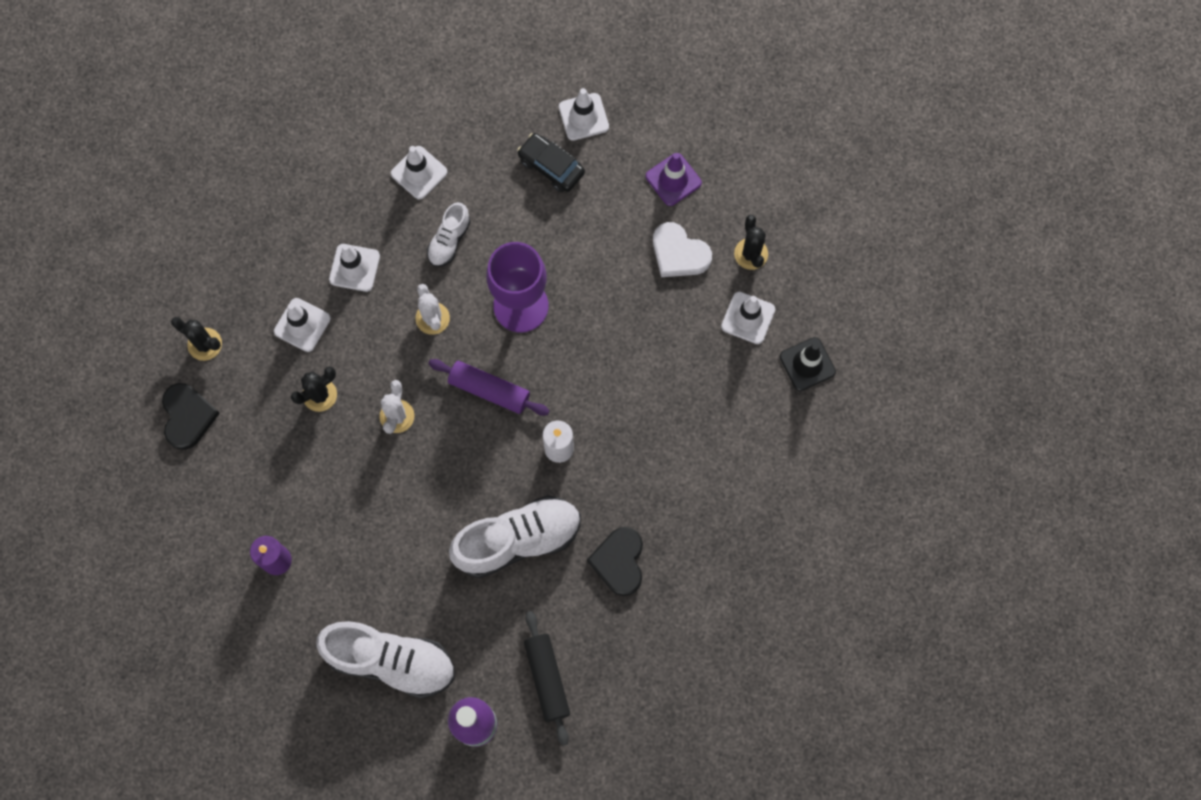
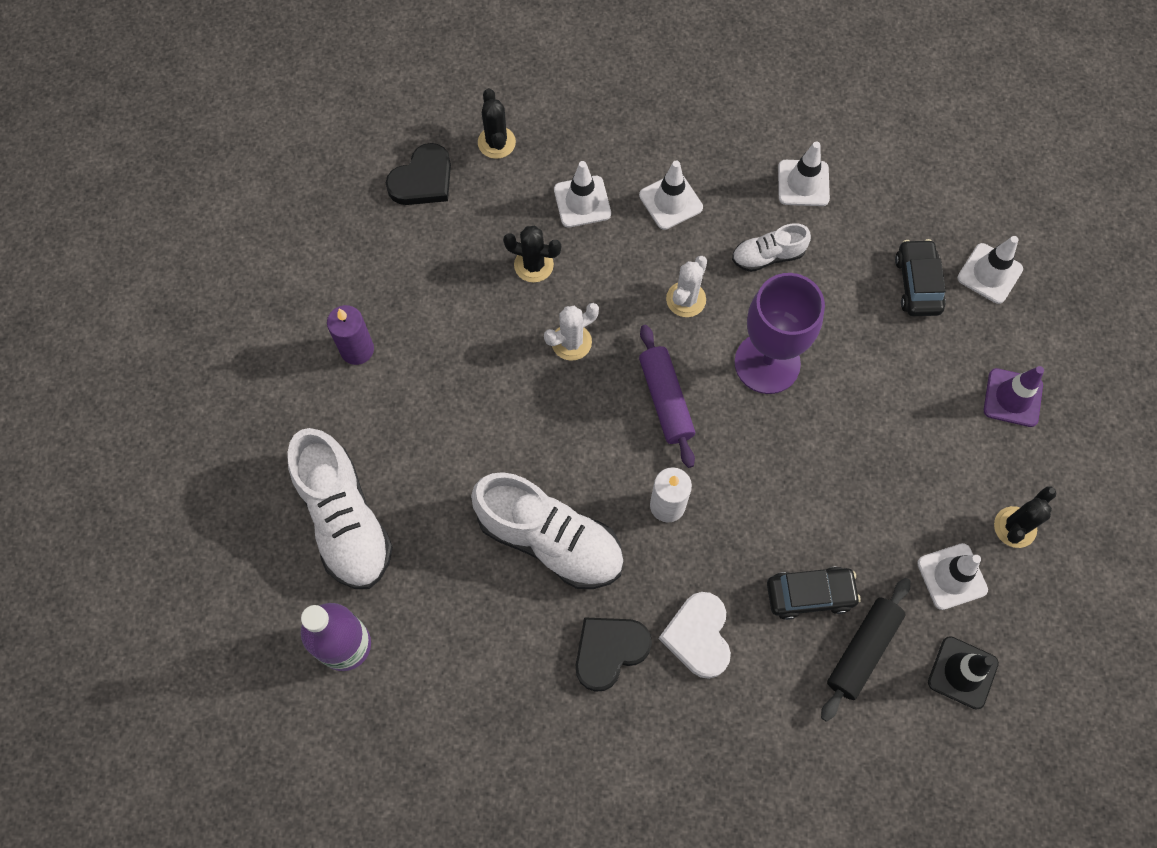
camera: 50 degrees right, 5 degrees down
(547, 678) = (441, 676): black rolling pin -> black rolling pin (863, 651)
(679, 253) = (950, 461): white heart -> white heart (698, 636)
(687, 411) = (810, 594): none -> black car

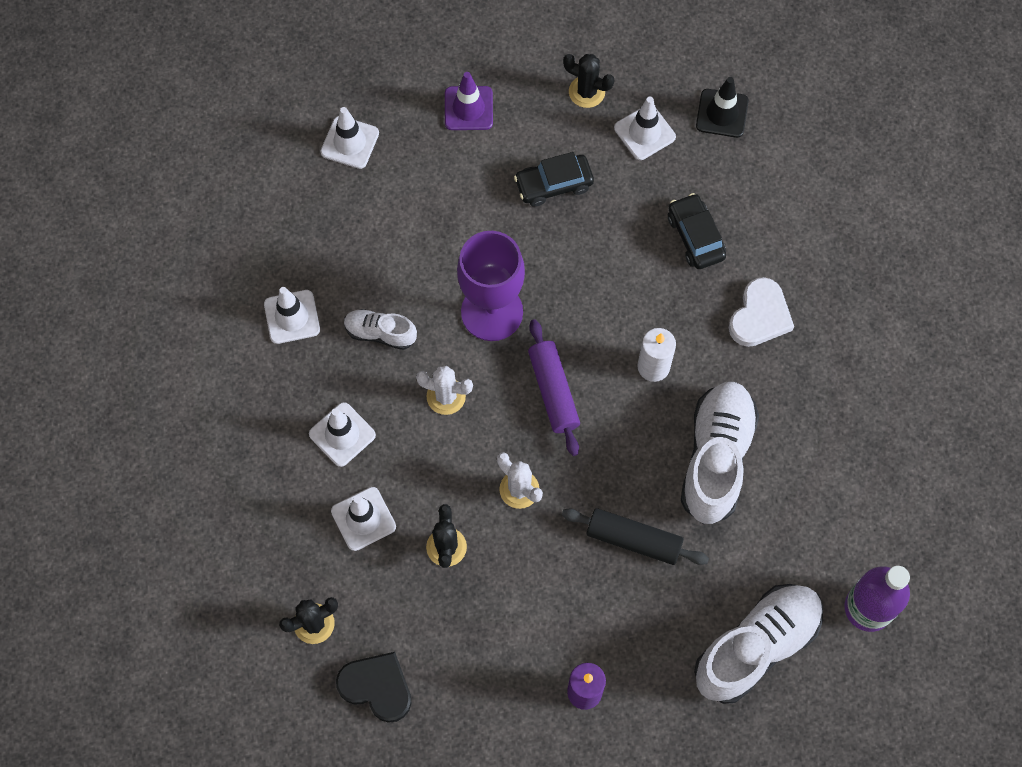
camera: 105 degrees left, 0 degrees up
(609, 651) = (796, 384): black heart -> none
(665, 400) = (553, 391): purple rolling pin -> purple rolling pin turned 75 degrees counterclockwise
(698, 636) = (760, 316): white heart -> white heart turned 45 degrees counterclockwise
(768, 256) = (380, 333): white shoe -> white shoe turned 135 degrees clockwise
(863, 651) = (729, 188): black rolling pin -> black rolling pin (634, 539)
(917, 284) = (376, 200): black car -> black car (553, 184)

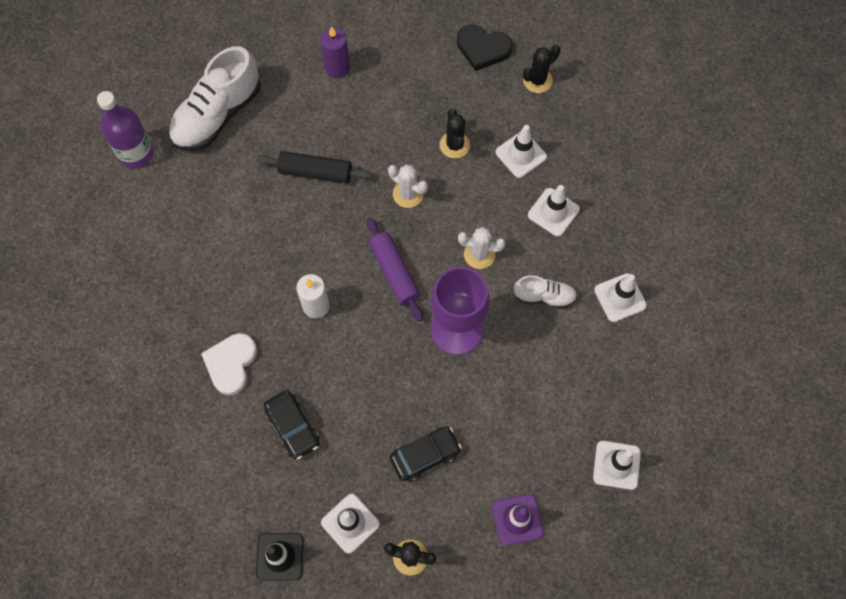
camera: 170 degrees right, 0 degrees up
(716, 458) = (258, 242): white shoe -> none

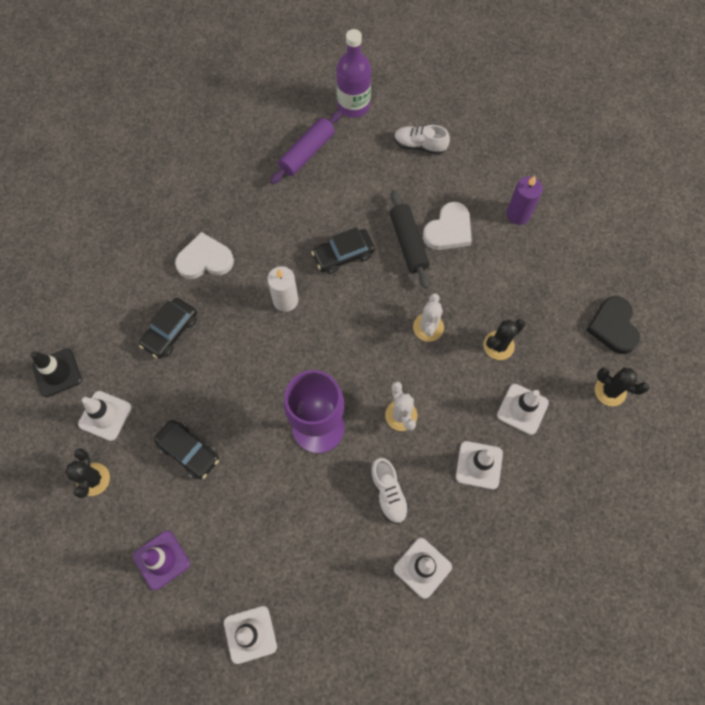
camera: 65 degrees right, 0 degrees up
(217, 115) = (419, 145): white shoe -> white shoe, size x0.52
(296, 234) = (343, 255): none -> black car
(321, 132) = (448, 230): none -> white heart
(394, 272) = (347, 349): purple rolling pin -> purple rolling pin (307, 152)

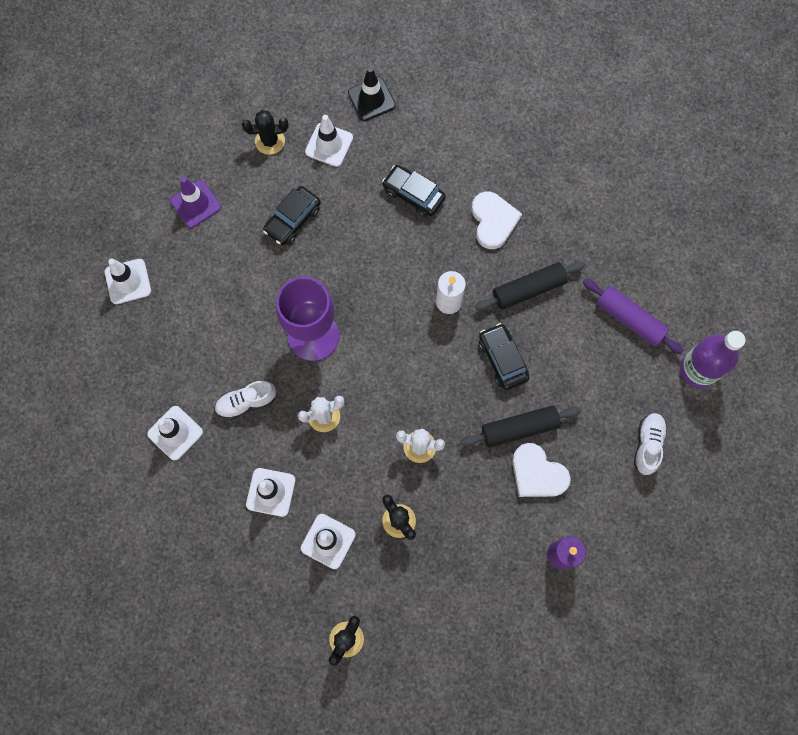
camera: 90 degrees right, 5 degrees up
(275, 231) = (528, 289): none -> black rolling pin
(613, 327) = (421, 652): black heart -> none

